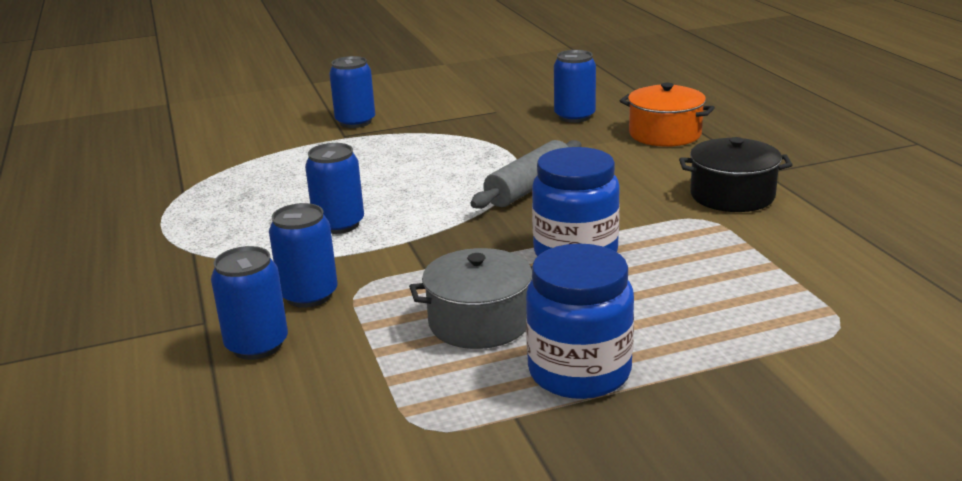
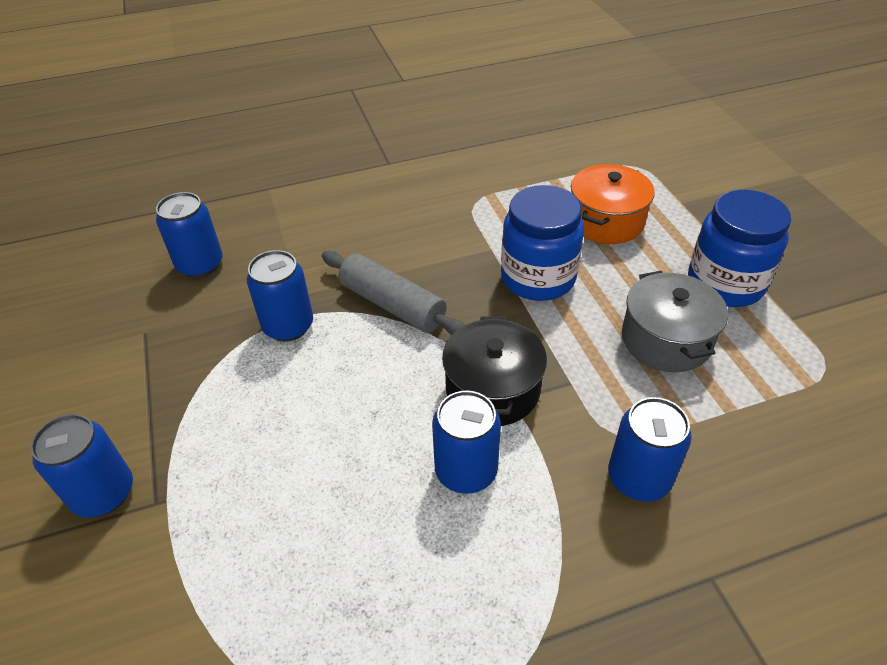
camera: 90 degrees left, 20 degrees up
(257, 345) = (746, 511): blue can -> blue can (288, 326)
(665, 134) = (281, 206): orange pot -> orange pot (606, 221)
(732, 195) = (432, 184): black pot -> black pot (492, 389)

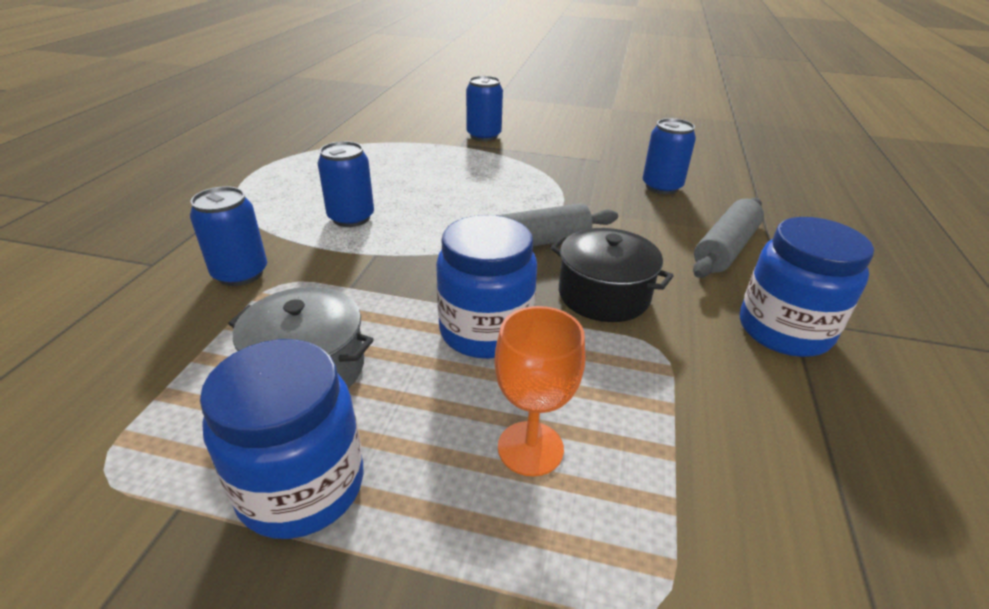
camera: 120 degrees right, 10 degrees down
(288, 326) = (556, 200): blue can -> none
(311, 203) = (725, 249): none -> grey rolling pin
(405, 164) = (784, 330): none -> blue jar
(492, 389) = (394, 251): black pot -> black pot (603, 295)
(606, 221) = (530, 448): orange pot -> orange goblet

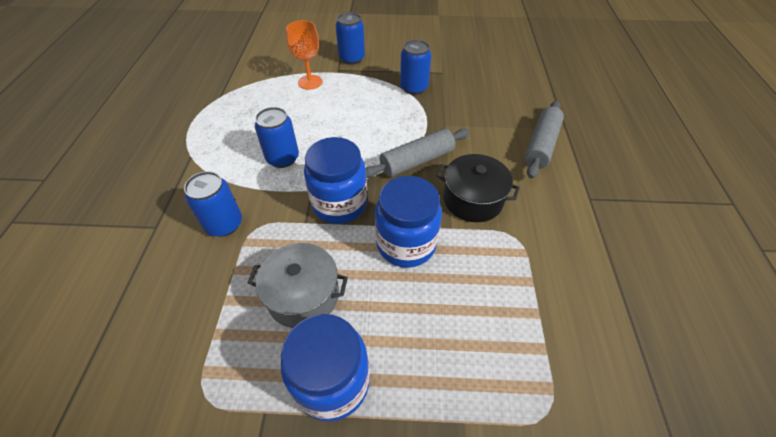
camera: 10 degrees left, 15 degrees up
(530, 448) = (457, 327): orange goblet -> orange goblet (310, 82)
(661, 187) = (489, 93): blue can -> blue can (414, 88)
(784, 330) = (586, 209): blue jar -> blue jar (339, 204)

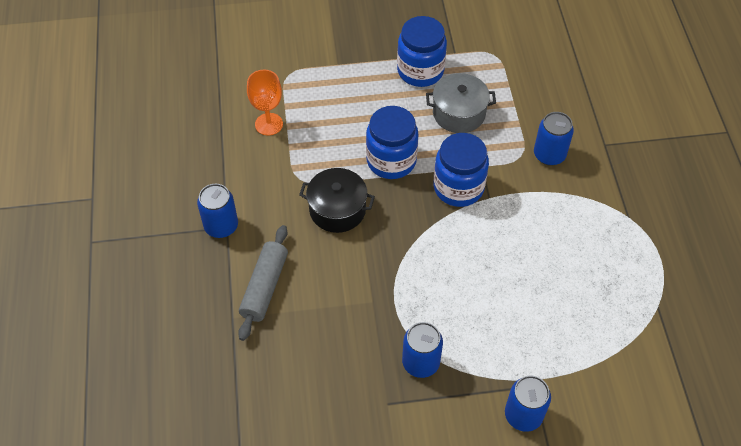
camera: 170 degrees right, 5 degrees up
(283, 158) = (534, 228): blue can -> blue can (221, 226)
(310, 82) = (560, 352): orange goblet -> orange goblet (269, 124)
(417, 161) = (397, 245): grey rolling pin -> none

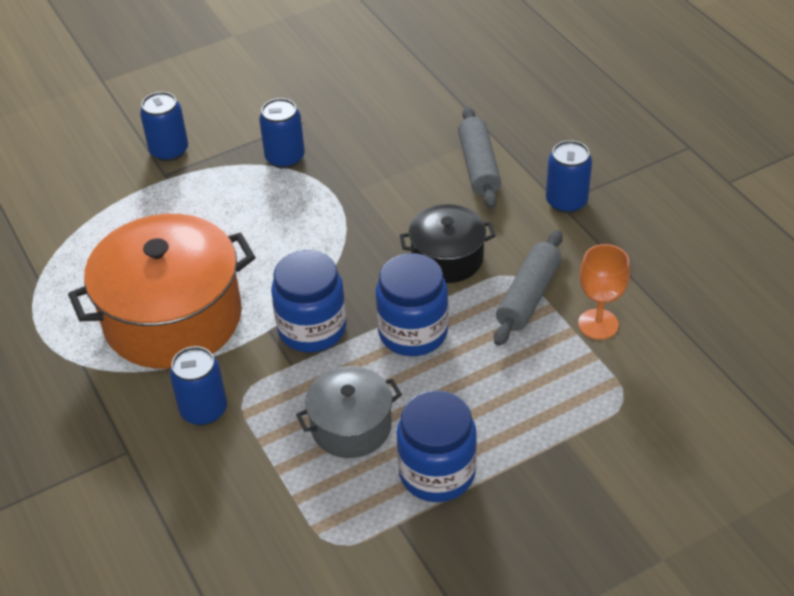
camera: 160 degrees right, 10 degrees down
(300, 159) = (528, 296): none -> grey rolling pin
(556, 232) = (173, 318): none -> orange pot

